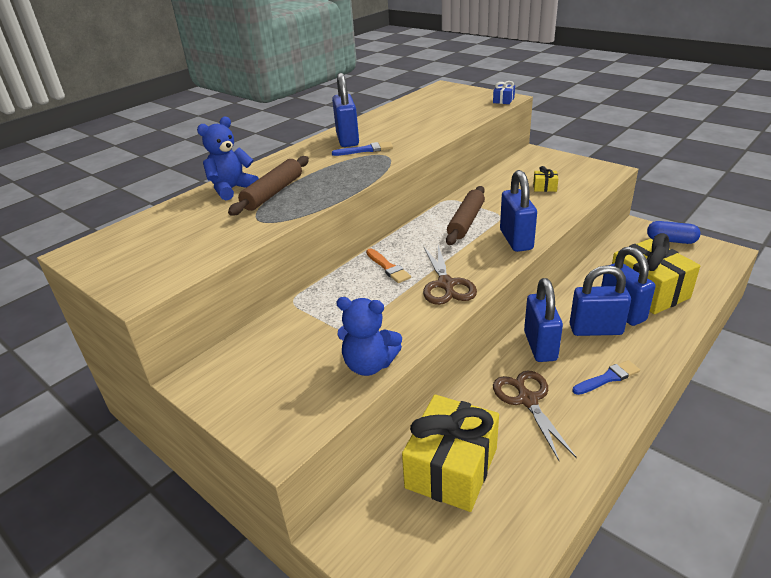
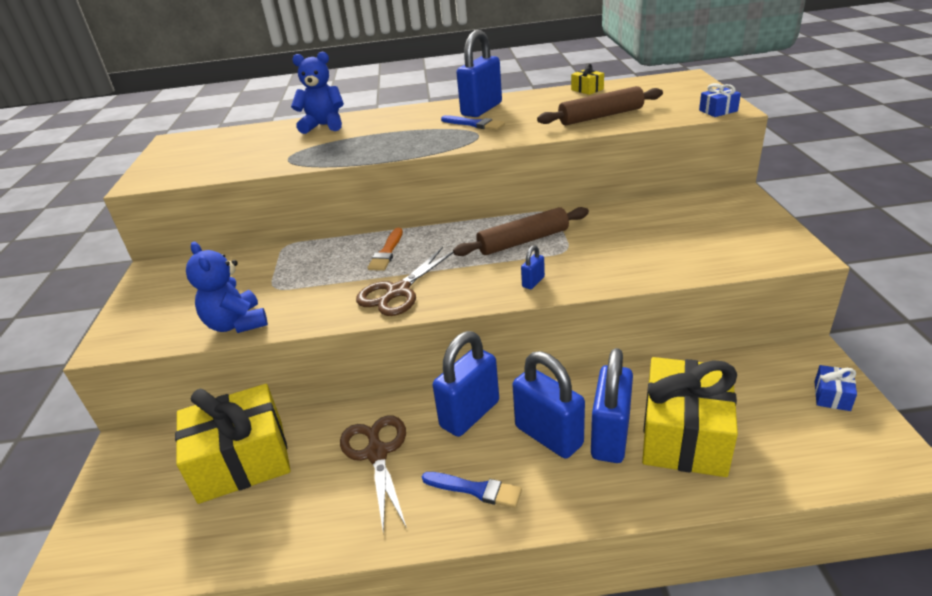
camera: 45 degrees right, 0 degrees up
(273, 193) = (339, 139): brown rolling pin -> brown rolling pin (601, 116)
(516, 240) = (533, 282): blue padlock -> blue padlock, size x0.43
(527, 400) = (377, 453): brown scissors -> brown scissors turned 45 degrees counterclockwise
(544, 187) = (672, 240): yellow gift -> yellow gift (587, 89)
(671, 240) = (832, 396): blue capsule -> blue gift

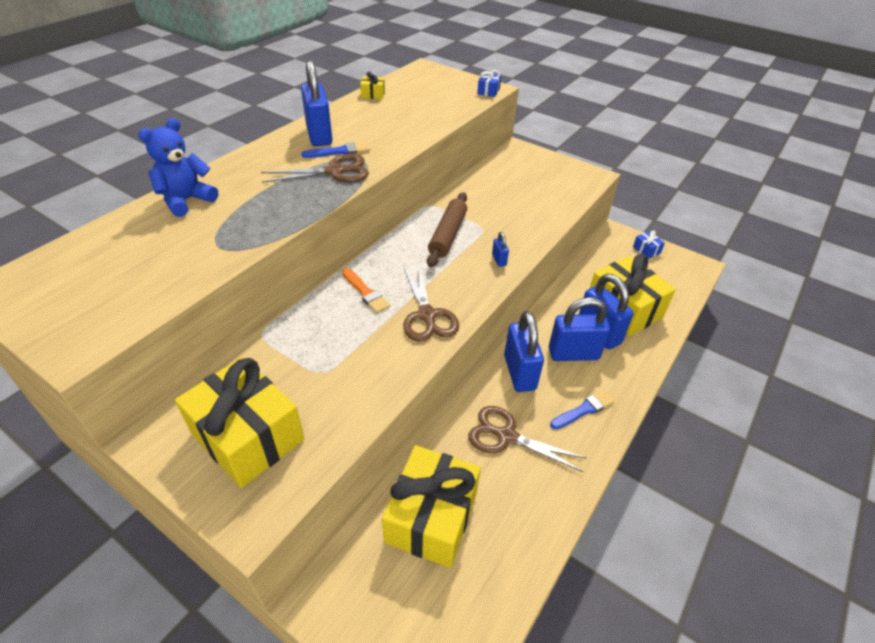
camera: 55 degrees left, 10 degrees up
(183, 298) = (247, 436): none -> yellow gift
(237, 324) = (346, 418): blue teddy bear -> none
(443, 136) = (334, 171): none -> brown scissors
(601, 116) = (424, 116): brown rolling pin -> none

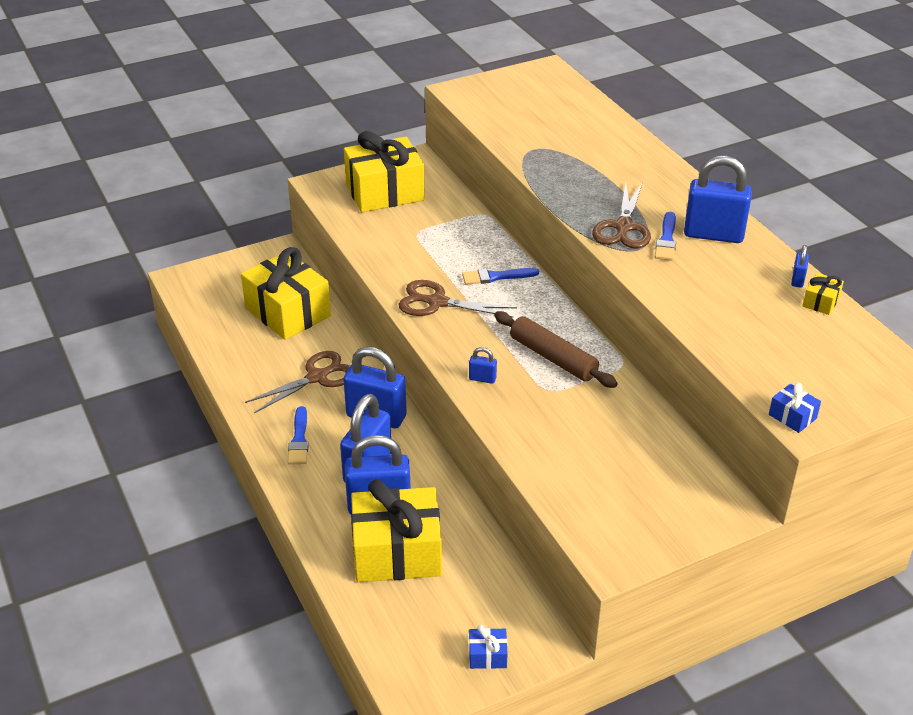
camera: 120 degrees right, 5 degrees down
(186, 200) = (619, 143): blue teddy bear -> none
(354, 103) = (797, 280): none -> blue padlock
(365, 292) = (496, 277): orange brush -> blue brush

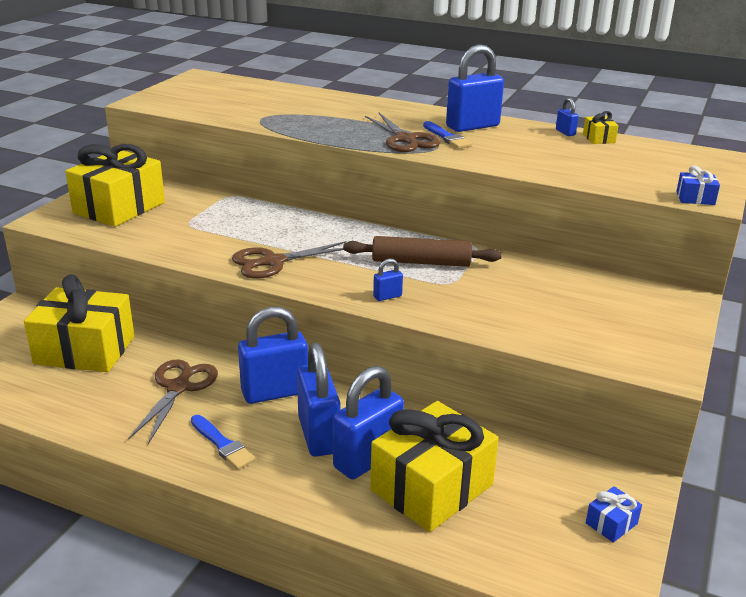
camera: 40 degrees left, 10 degrees down
(496, 277) = (299, 229): blue brush -> none

